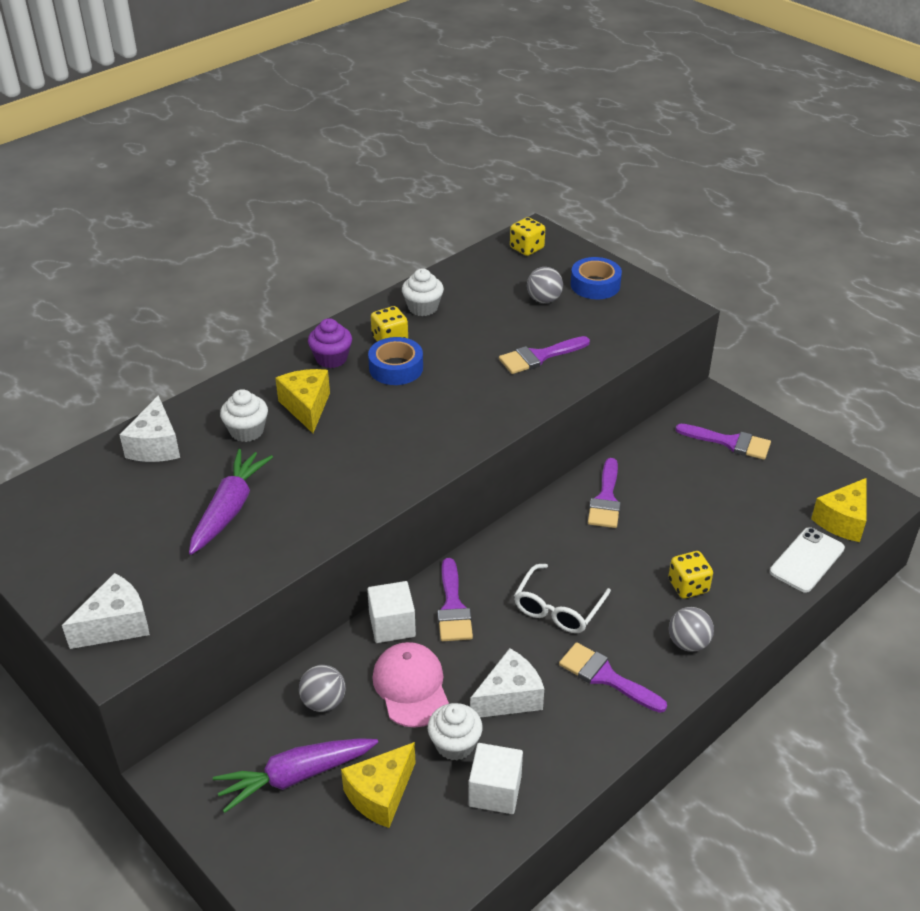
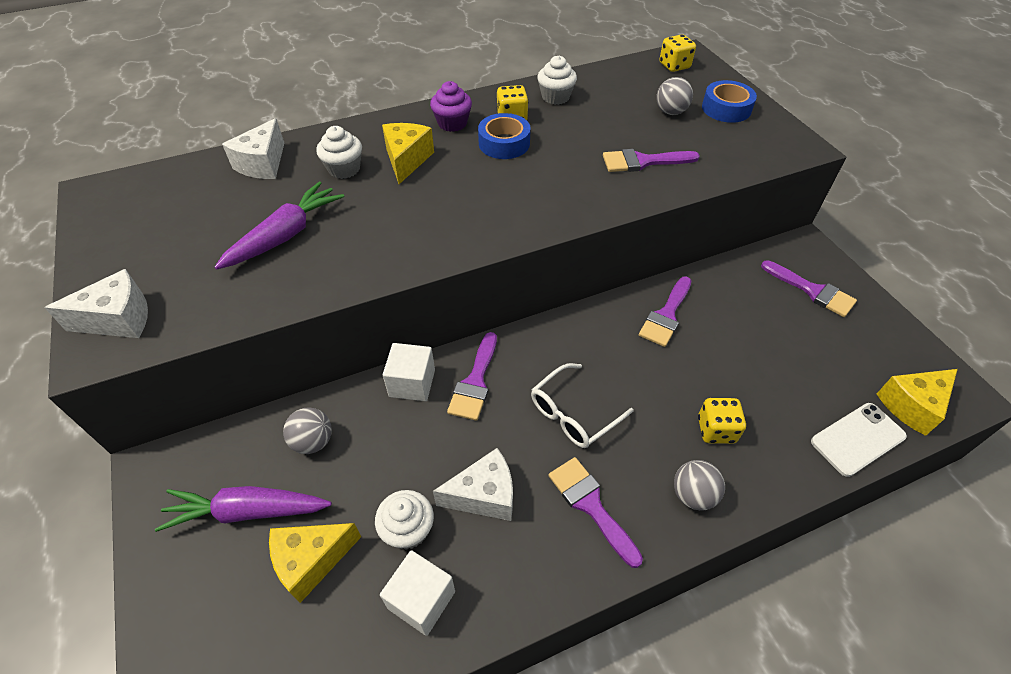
camera: 20 degrees right, 10 degrees up
(411, 686) = (398, 452): pink cap -> none

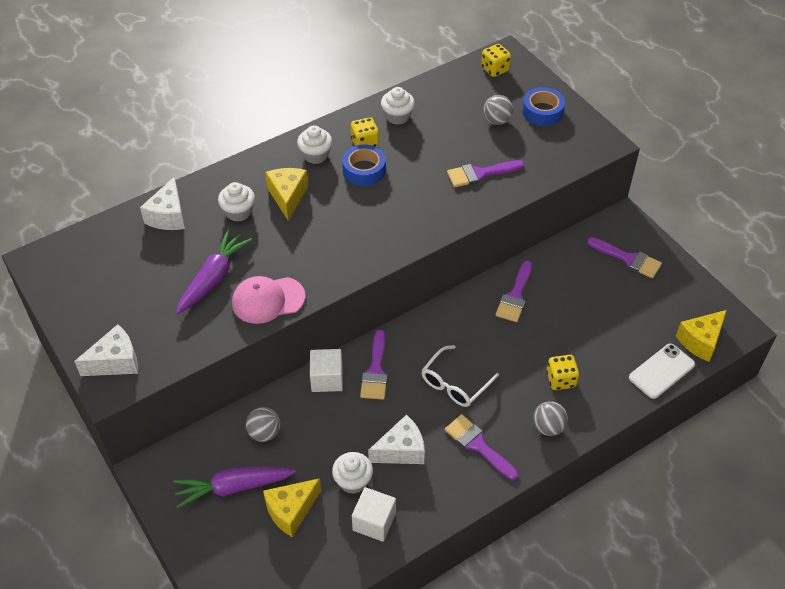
camera: 10 degrees left, 0 degrees up
(342, 269) = (268, 300): none -> pink cap
(452, 123) = (315, 155): purple cupcake -> white cupcake

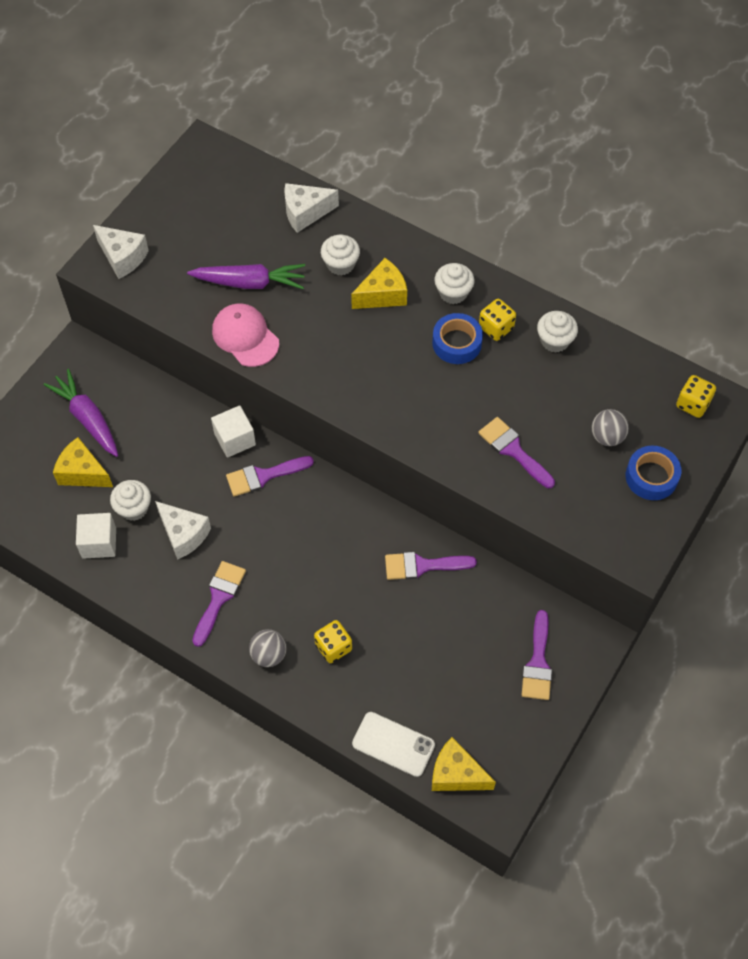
camera: 65 degrees right, 10 degrees up
(264, 433) = (153, 416): grey ball -> none
(455, 383) = (282, 551): white glasses -> none

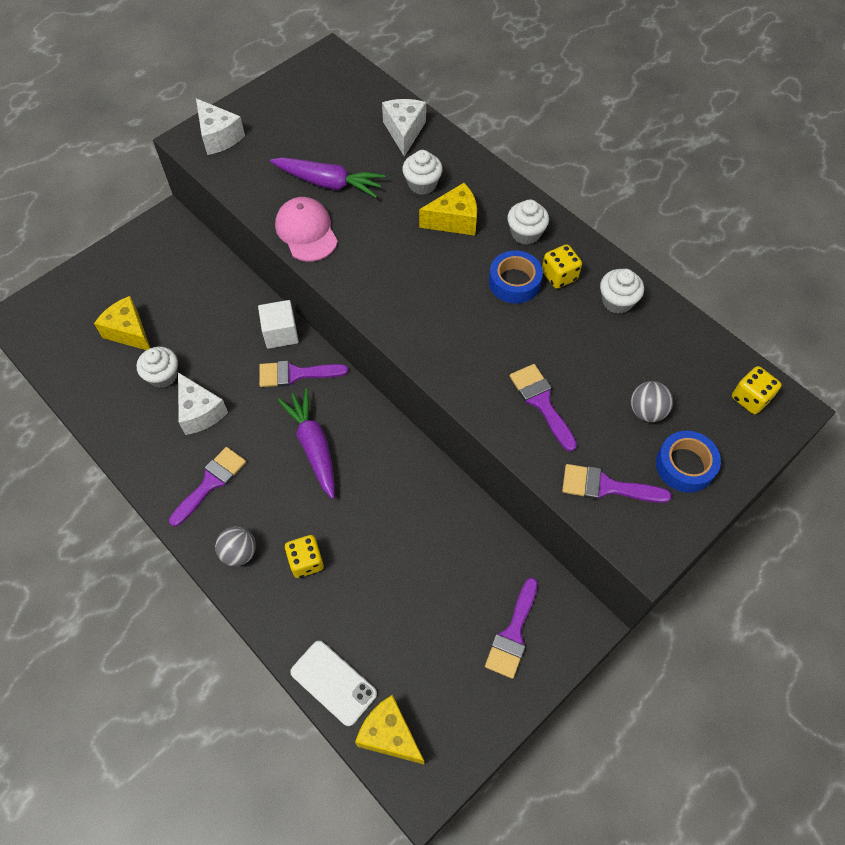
camera: 15 degrees right, 0 degrees up
(87, 418) = (152, 283): purple carrot -> purple carrot (313, 446)
(99, 543) = (118, 401): white cube -> none
(305, 213) = (404, 131): white cheese -> white cheese turned 90 degrees clockwise
(422, 565) = (423, 500): purple brush -> purple brush (606, 486)

